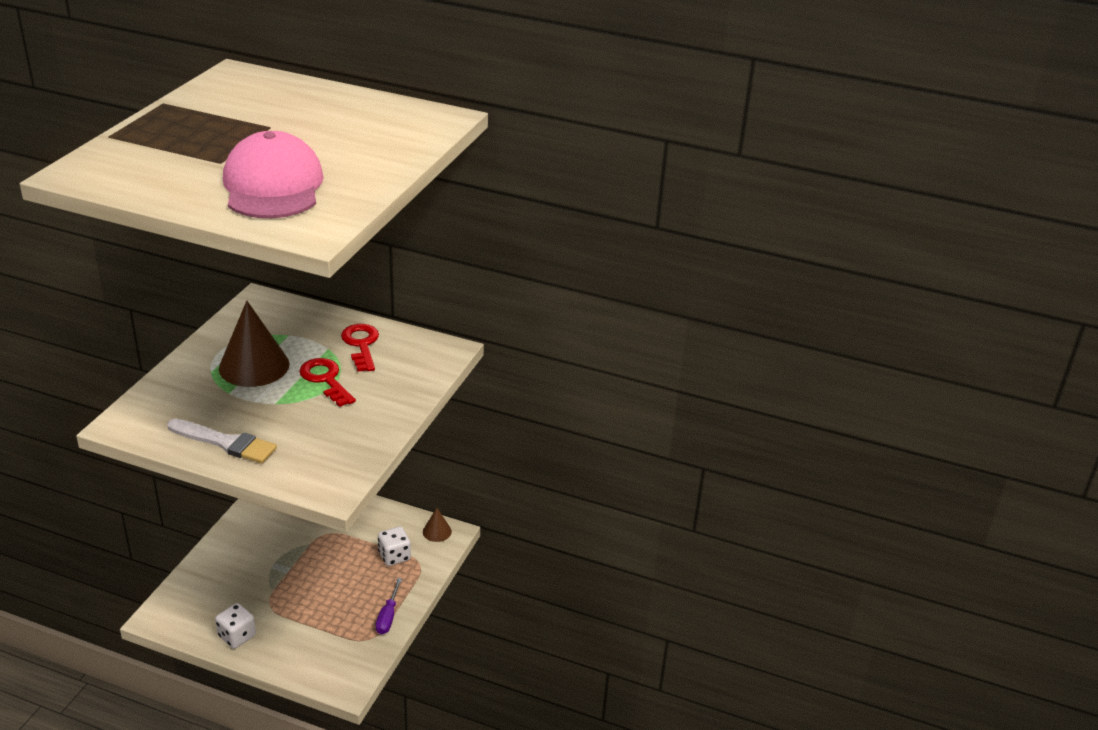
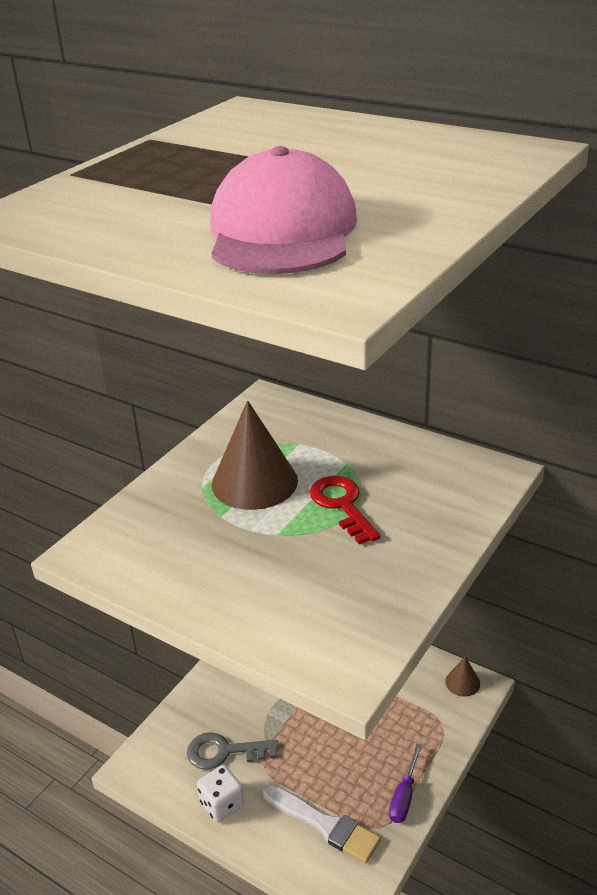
camera: 15 degrees right, 0 degrees up
(225, 443) = (210, 587): white brush -> white brush (325, 825)
(236, 599) = (224, 752): none -> grey key
(361, 345) = (387, 461): red key -> none
(394, 556) = (412, 711): white dice -> none

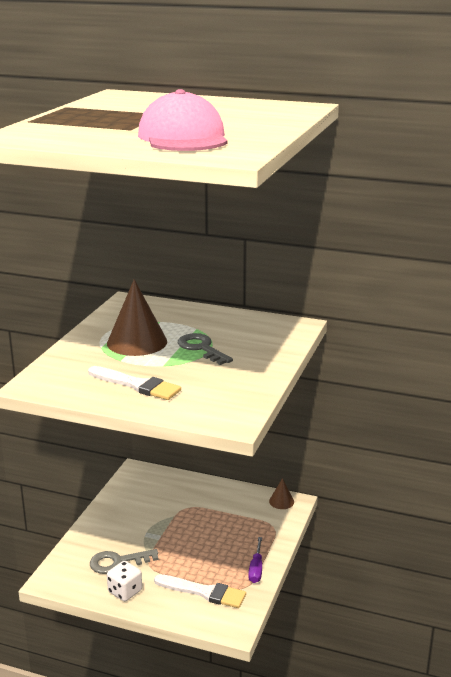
camera: 15 degrees left, 10 degrees down
(228, 571) = (137, 385): none -> white brush
(342, 505) = (201, 348): red key -> grey key

